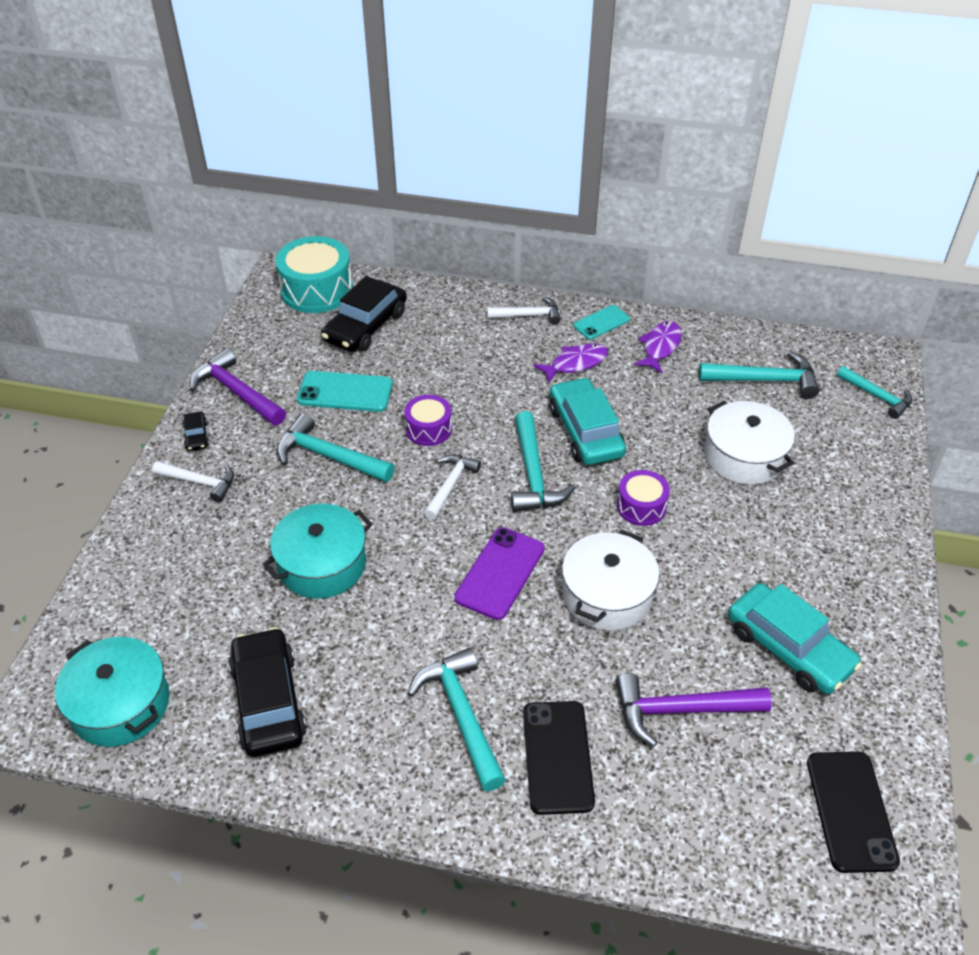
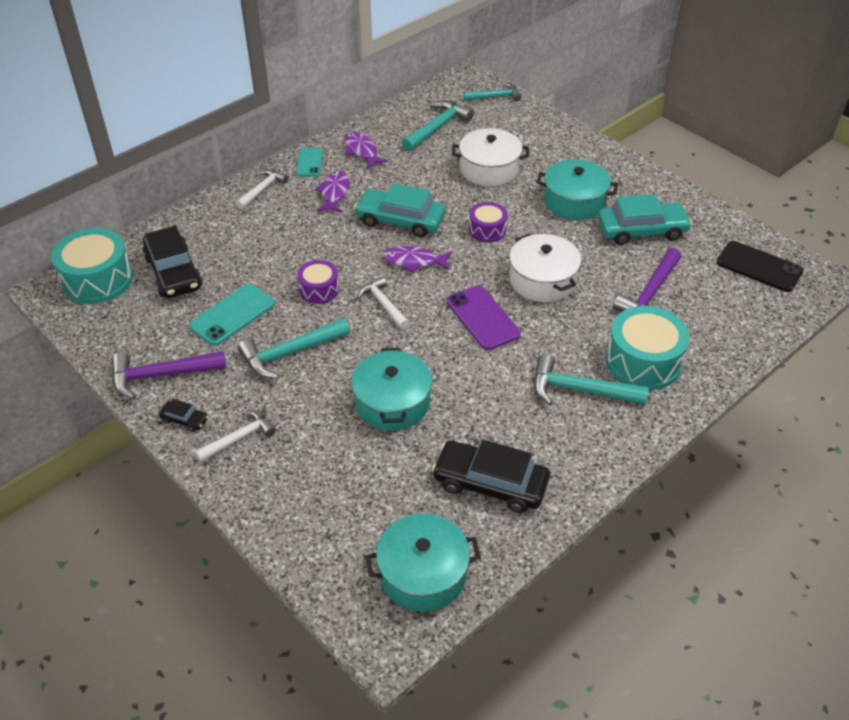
camera: 55 degrees left, 0 degrees up
(534, 474) = (413, 261): turquoise hammer -> purple fish
(557, 757) = (643, 361): black phone -> turquoise drum
(771, 557) = (574, 201): none -> turquoise pot

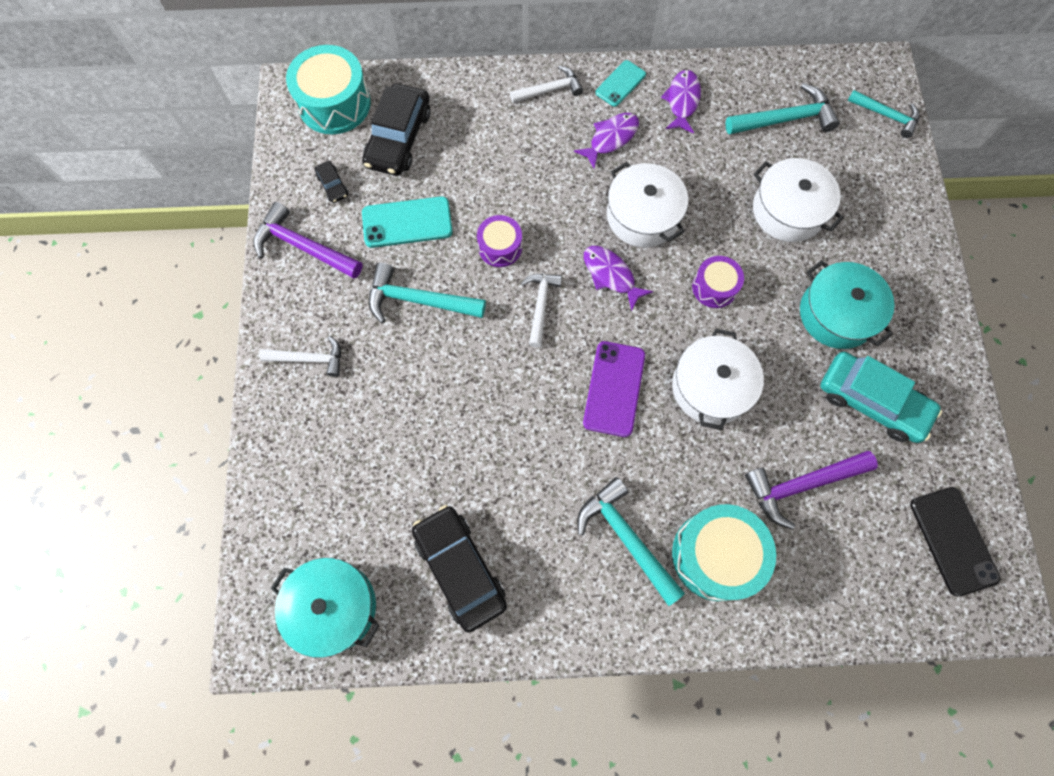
camera: 40 degrees right, 25 degrees up
(184, 420) = (285, 307): black car -> black car (333, 185)
(392, 402) = (455, 419): turquoise pot -> none
(400, 220) = (642, 216): turquoise car -> white pot

